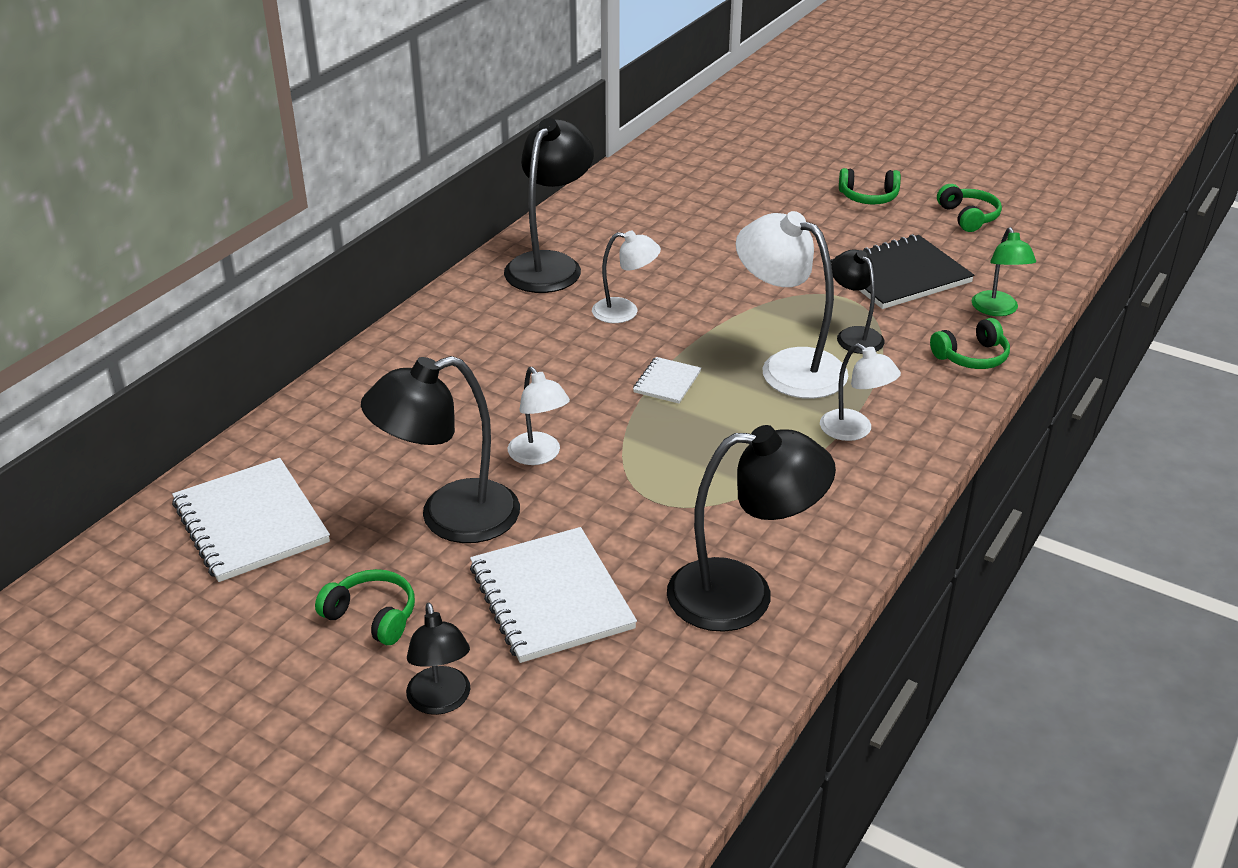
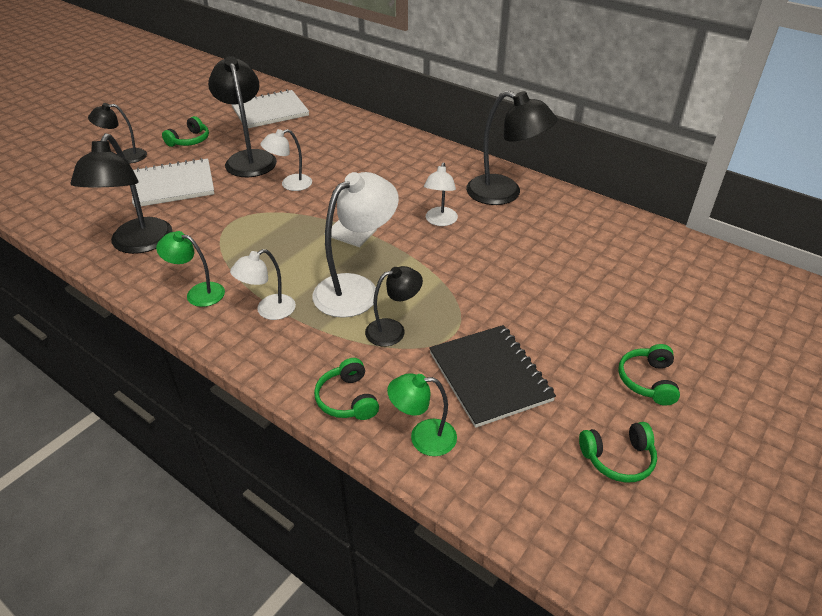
camera: 95 degrees right, 5 degrees up
(840, 500) = (198, 293): none -> green lamp

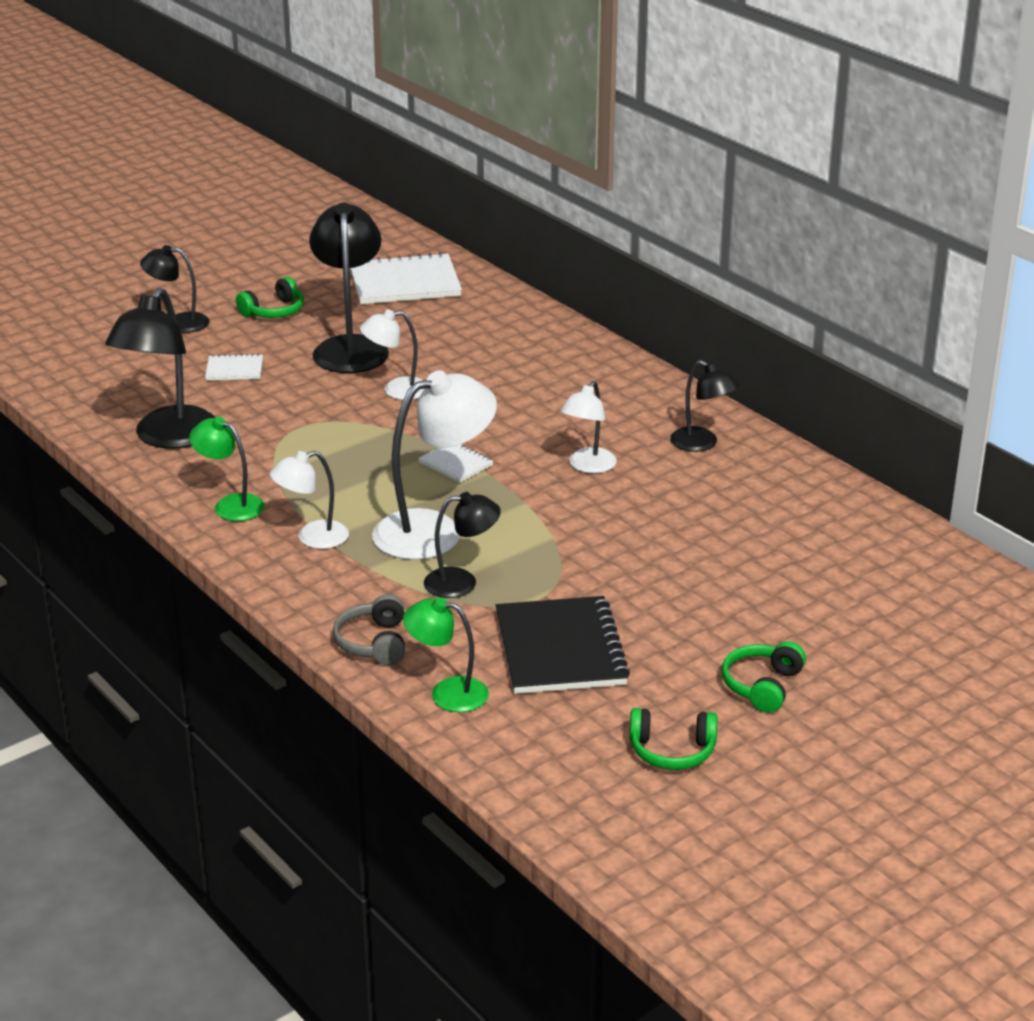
camera: 15 degrees right, 10 degrees down
(173, 185) = (234, 369): white notebook -> white notebook, size x0.49
(347, 399) = (373, 643): green headphones -> grey headphones
(504, 193) = (702, 444): black lamp -> black lamp, size x0.57

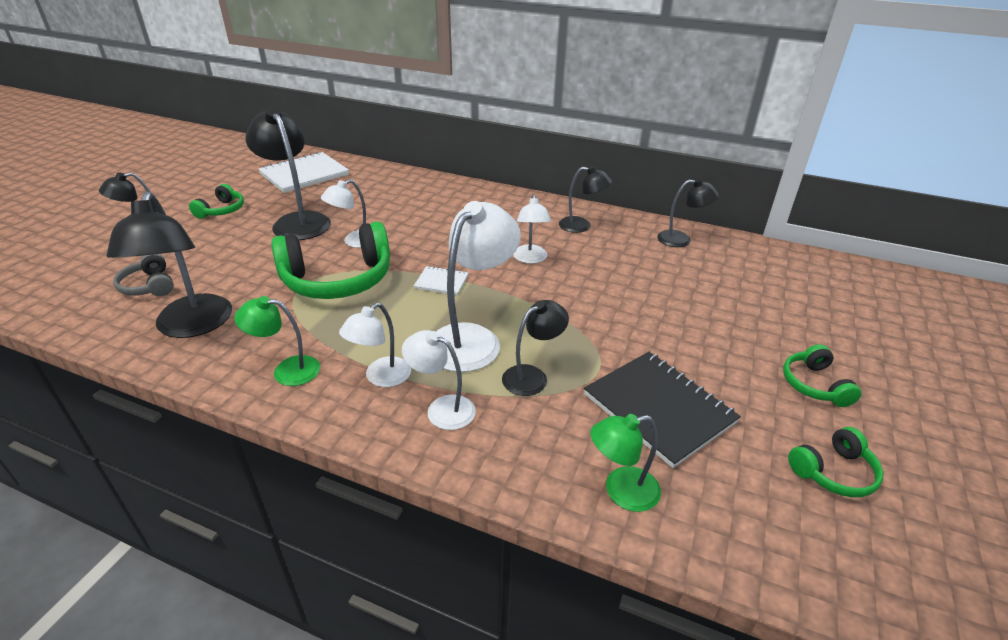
camera: 30 degrees left, 5 degrees up
(234, 369) = (216, 257): white notebook -> none
(344, 430) = (338, 280): none -> green headphones
(347, 581) = (442, 408): none -> white lamp
(373, 643) = (515, 463): grey headphones -> grey headphones (149, 286)
(819, 497) = (681, 239): none -> black lamp

